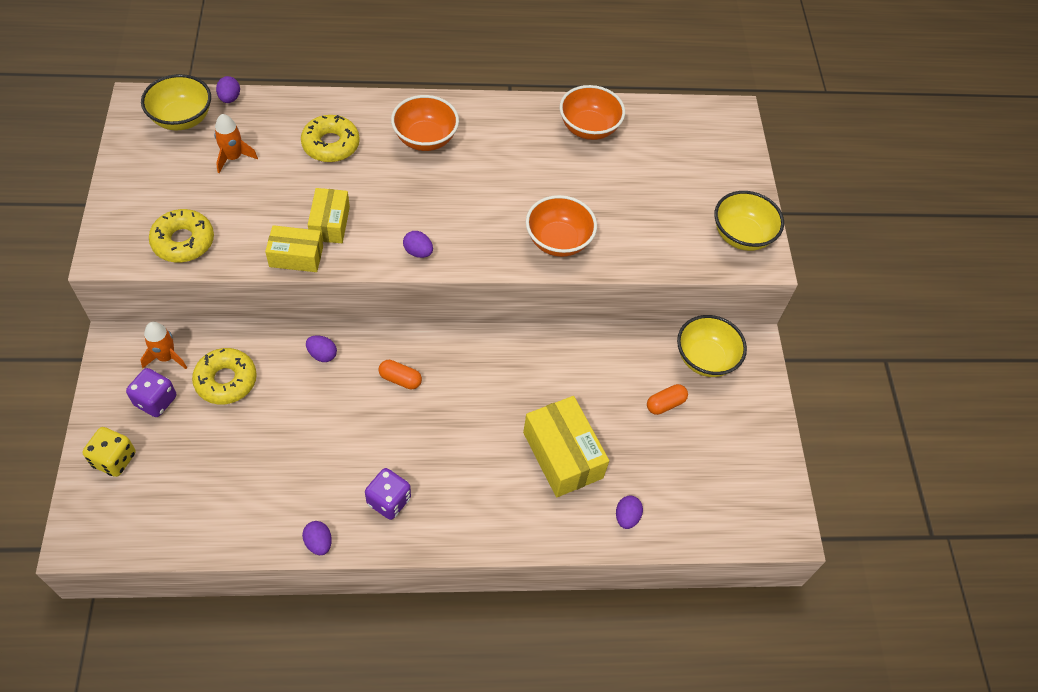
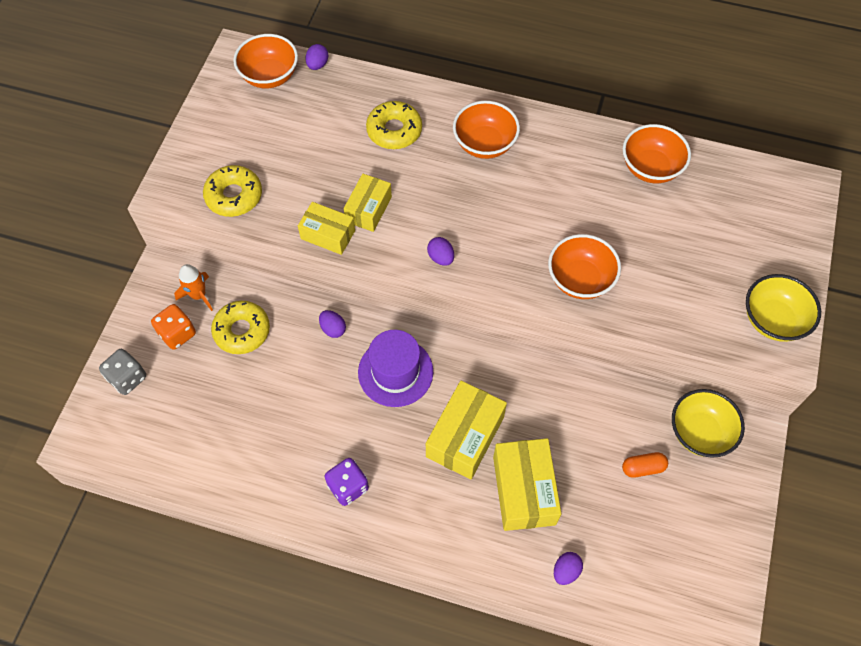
camera: 25 degrees right, 5 degrees up
(114, 459) = (127, 378): yellow dice -> grey dice
(156, 401) = (177, 334): purple dice -> orange dice
(182, 118) = (269, 76): yellow bowl -> orange bowl
(233, 157) = (302, 124): orange rocket -> none
(318, 543) = (274, 507): purple egg -> none
(400, 379) = (395, 372): orange capsule -> purple hat
(489, 421) = (465, 436): none -> yellow box

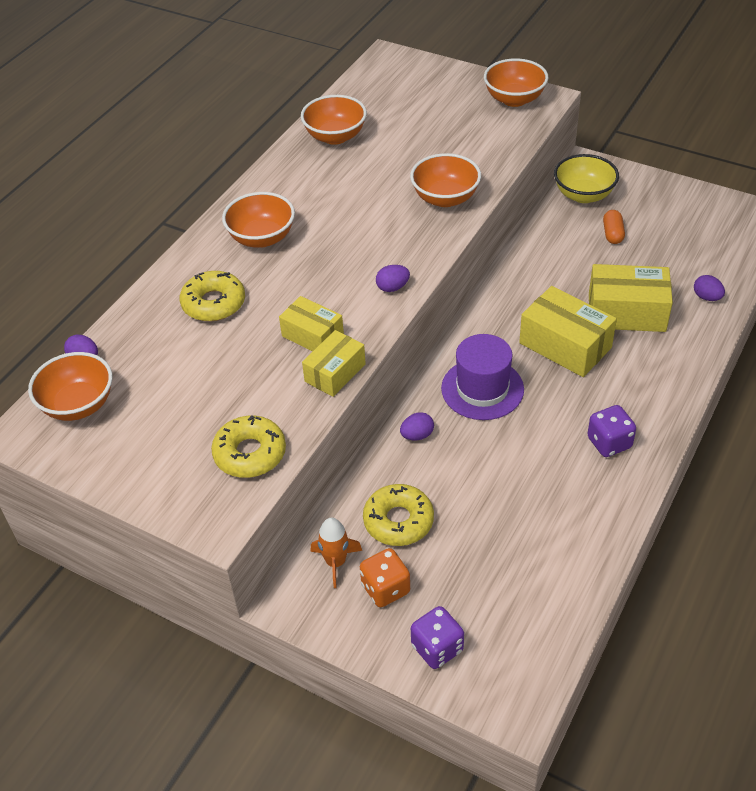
camera: 75 degrees left, 15 degrees down
(127, 378) = (437, 648): grey dice -> purple dice
(773, 320) = (514, 99): yellow bowl -> orange bowl

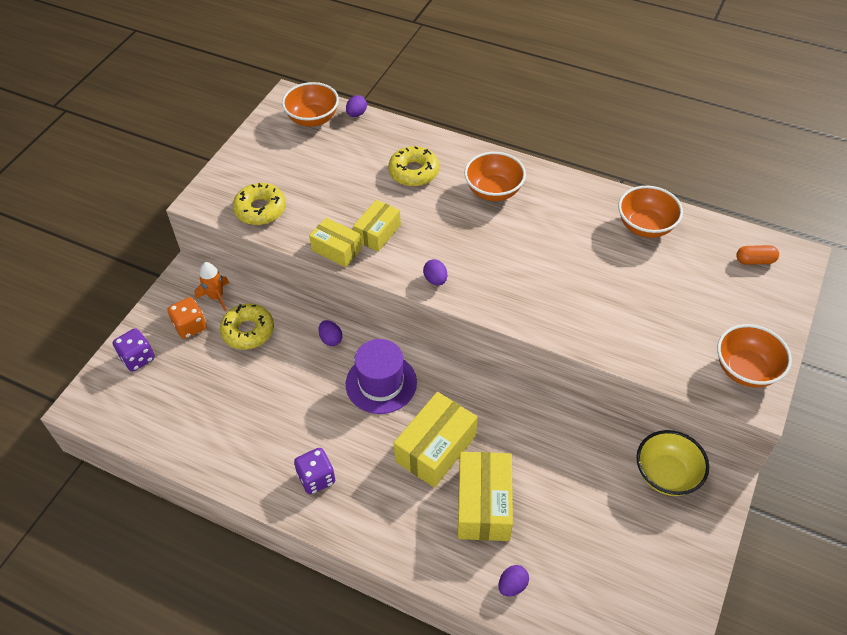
camera: 85 degrees right, 5 degrees up
(445, 198) = (562, 313): orange bowl -> none
(612, 234) = (604, 500): orange capsule -> orange capsule (755, 261)

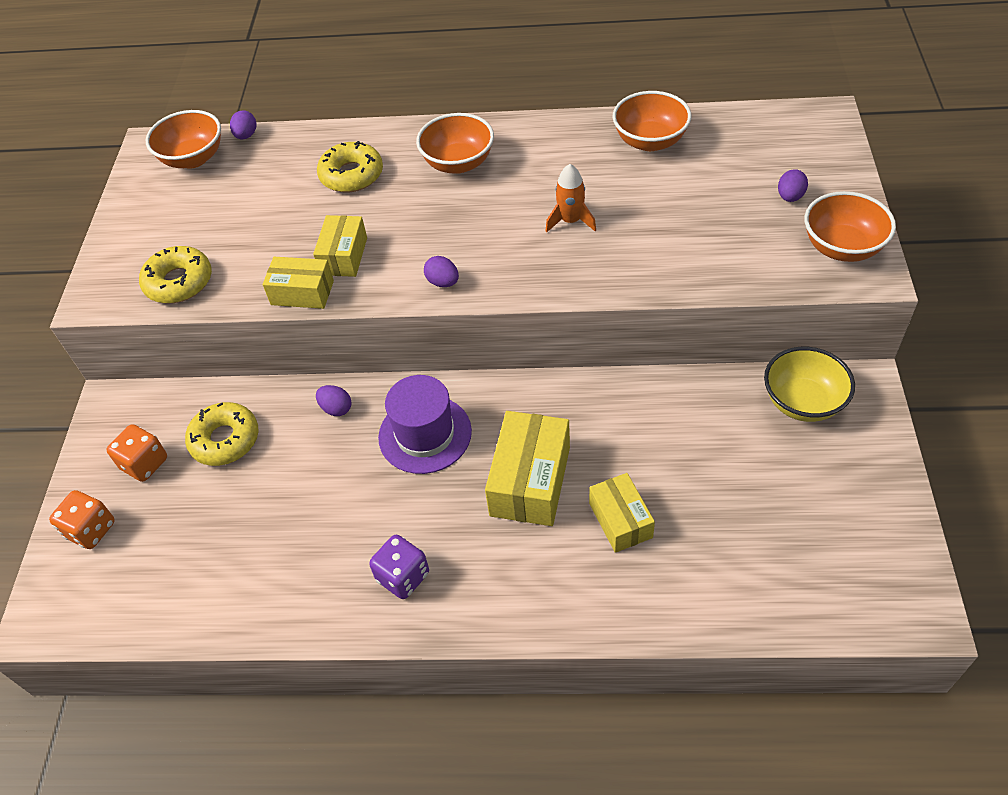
camera: 20 degrees left, 0 degrees up
(137, 358) = (91, 530): purple dice -> orange dice
(216, 297) = (162, 415): orange rocket -> orange rocket (570, 221)
(483, 504) = (620, 520): yellow box -> yellow box, size x0.63
(512, 585) = (703, 596): purple egg -> purple egg (790, 197)
(755, 261) = (785, 135): orange capsule -> none

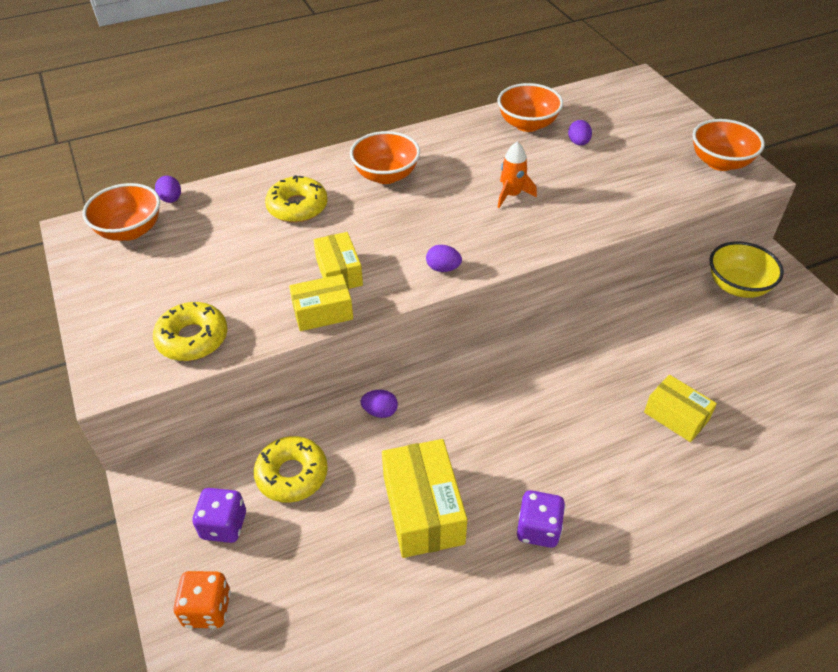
camera: 30 degrees left, 5 degrees down
(145, 464) = (224, 525): orange dice -> purple dice
(425, 434) = (473, 406): purple hat -> none
(530, 481) = (586, 412): yellow box -> yellow box (423, 510)
(790, 197) = (658, 138): purple egg -> purple egg (578, 143)

